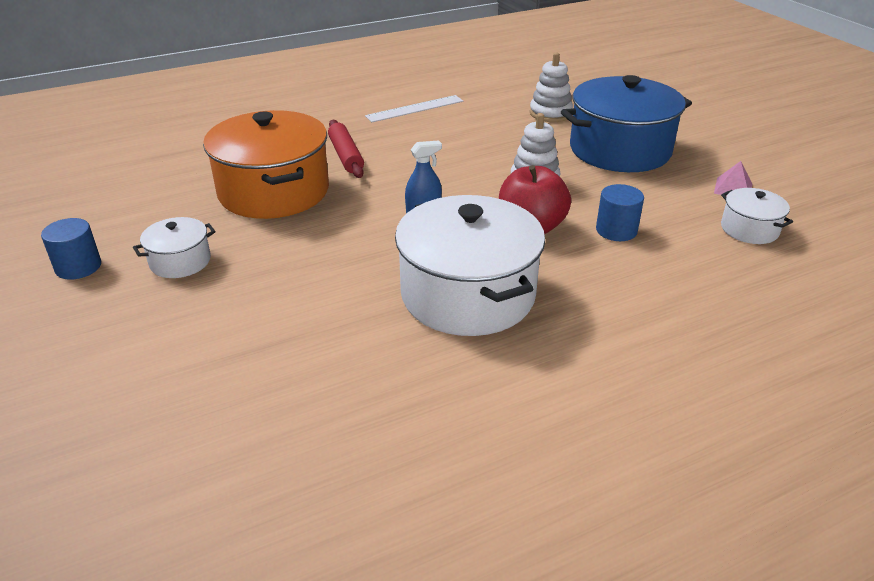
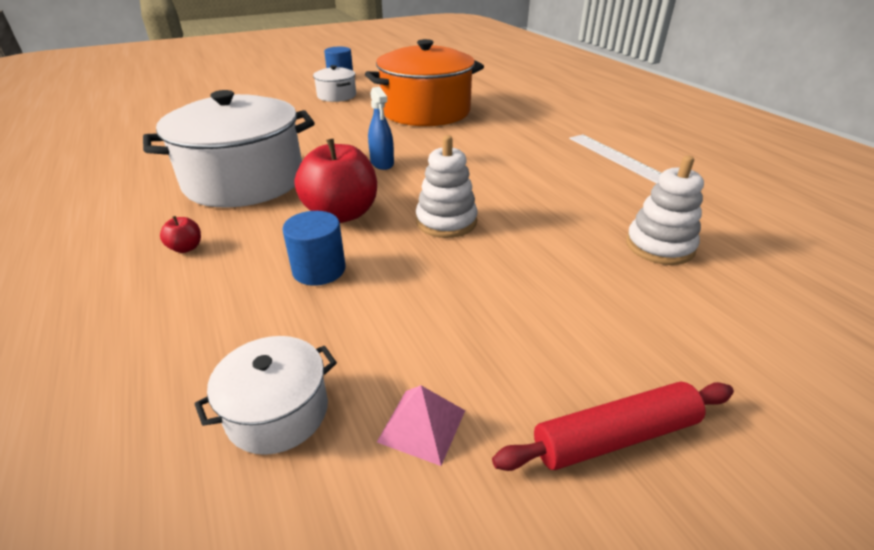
camera: 90 degrees right, 0 degrees up
(346, 156) = (491, 131): red rolling pin -> red rolling pin (615, 437)
(607, 302) = (186, 248): none -> red apple
(620, 150) = (552, 301): blue pot -> none

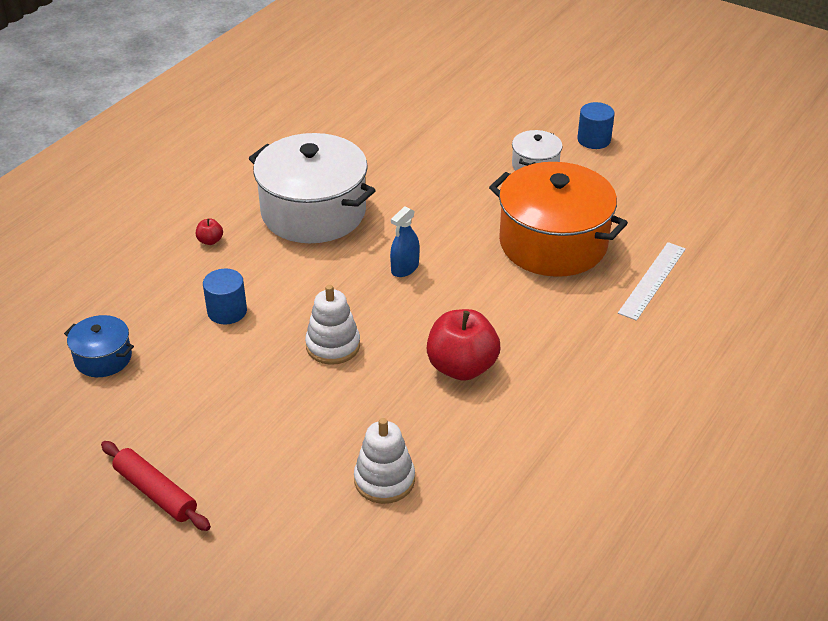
camera: 60 degrees right, 5 degrees up
(277, 412) = (103, 358): white pot -> blue pot
(341, 214) = (303, 287): red apple -> red apple (462, 367)
(422, 426) = (122, 414): pink pyramid -> none
(616, 157) = (555, 418): white ruler -> white ruler (652, 280)

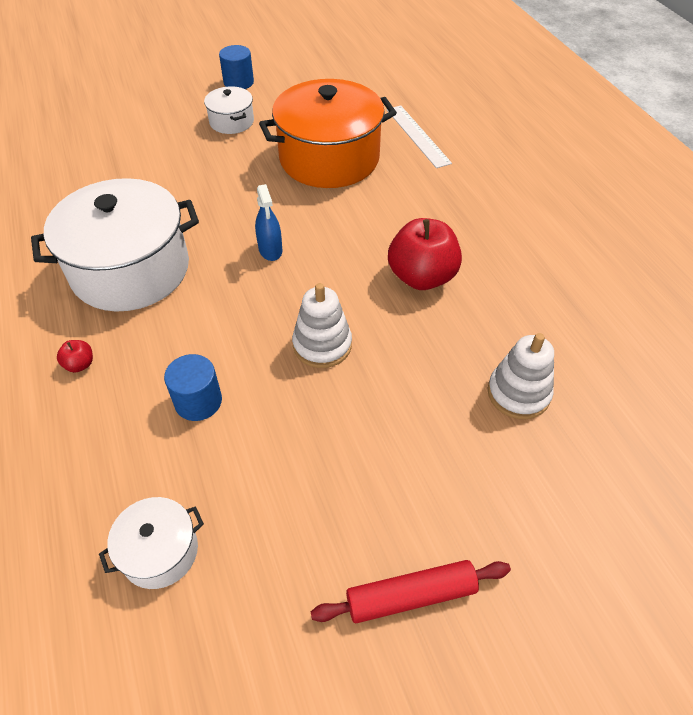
camera: 55 degrees left, 10 degrees up
(103, 358) = (160, 552): blue pot -> white pot

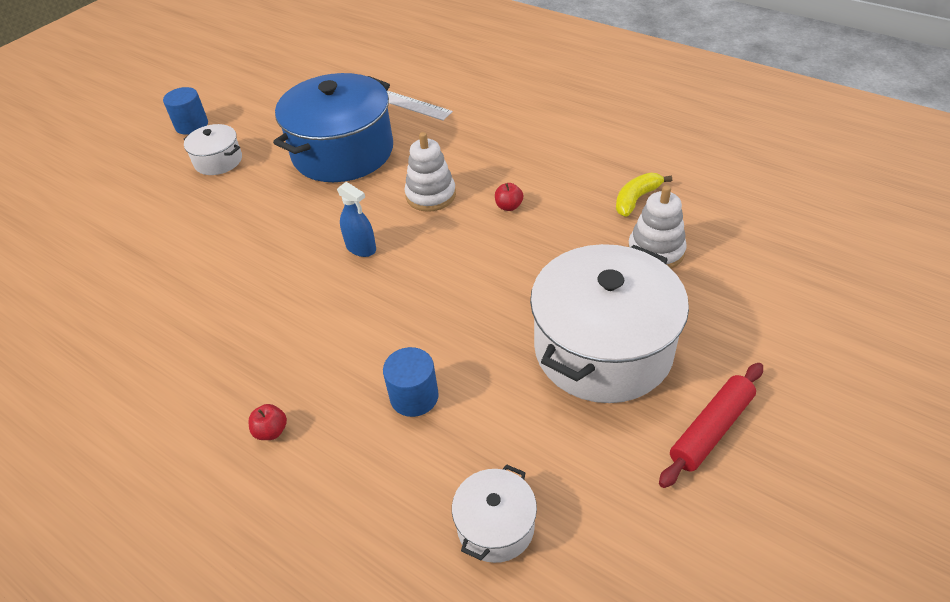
camera: 30 degrees left, 5 degrees down
(130, 270) = (241, 328): white pot -> white pot (603, 348)
(322, 345) = (477, 297): white stacking toy -> white stacking toy (431, 195)
(329, 158) = (343, 152): orange pot -> blue pot
(422, 277) = (509, 206): red apple -> red apple, size x0.42
(546, 332) = (636, 199): none -> yellow banana

